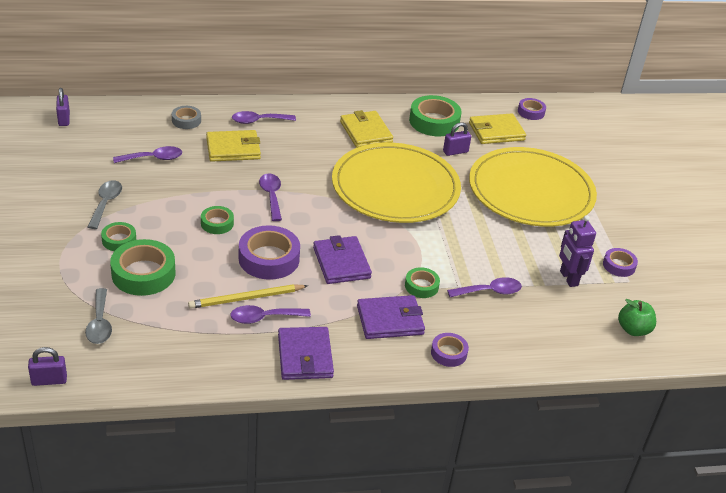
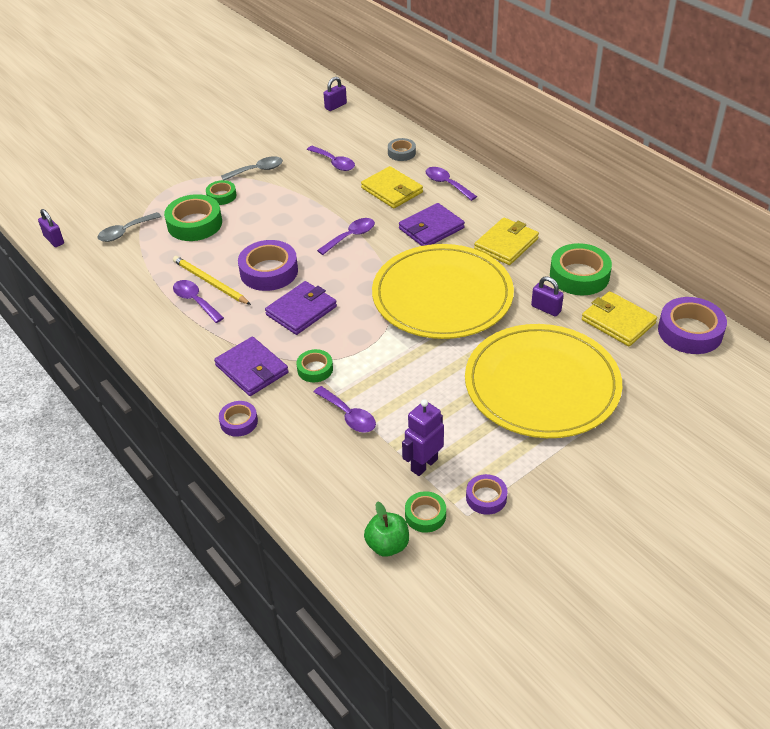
camera: 65 degrees right, 5 degrees up
(217, 223) = (286, 227): green tape -> green tape (425, 515)
(305, 356) = (168, 341): purple wallet -> purple wallet (431, 228)
(531, 112) = (690, 331): purple tape -> purple tape, size x1.80

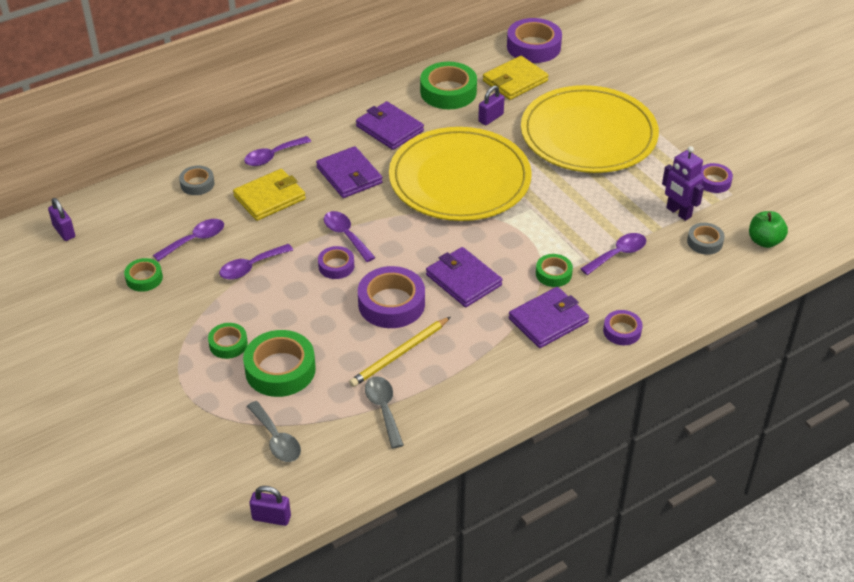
camera: 85 degrees left, 0 degrees up
(54, 240) = (271, 518): purple padlock -> purple padlock turned 45 degrees clockwise
(195, 301) = (430, 367): purple spoon -> purple spoon (251, 267)
(257, 170) = (184, 309): grey spoon -> grey spoon (383, 409)
(312, 236) = (336, 266): none -> purple tape
(378, 488) = (704, 242): none -> grey tape
(425, 515) = (733, 217): green tape -> green tape (144, 278)
(506, 244) = (389, 128): yellow wallet -> purple wallet

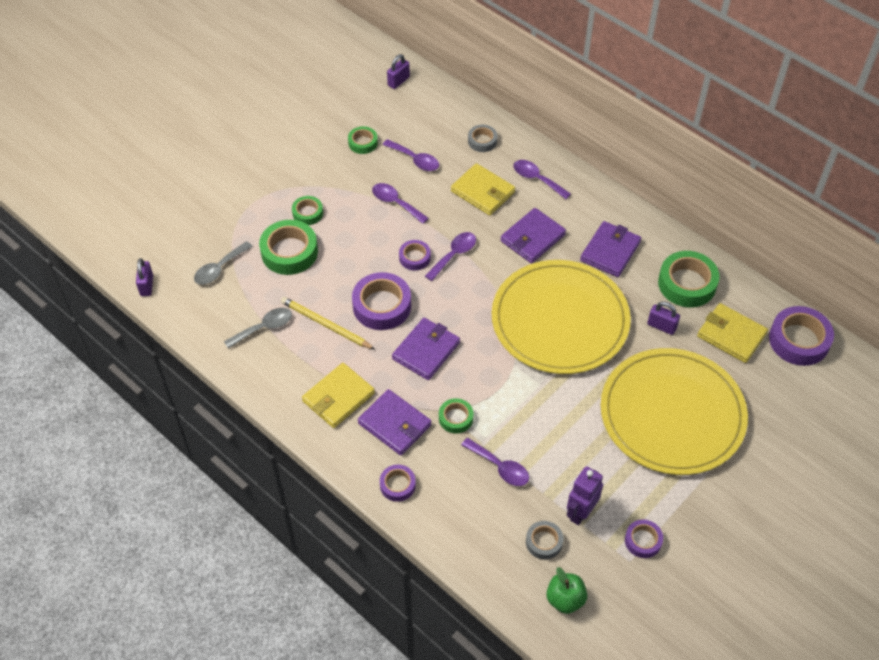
camera: 75 degrees right, 10 degrees up
(501, 359) = (338, 397): none -> yellow wallet

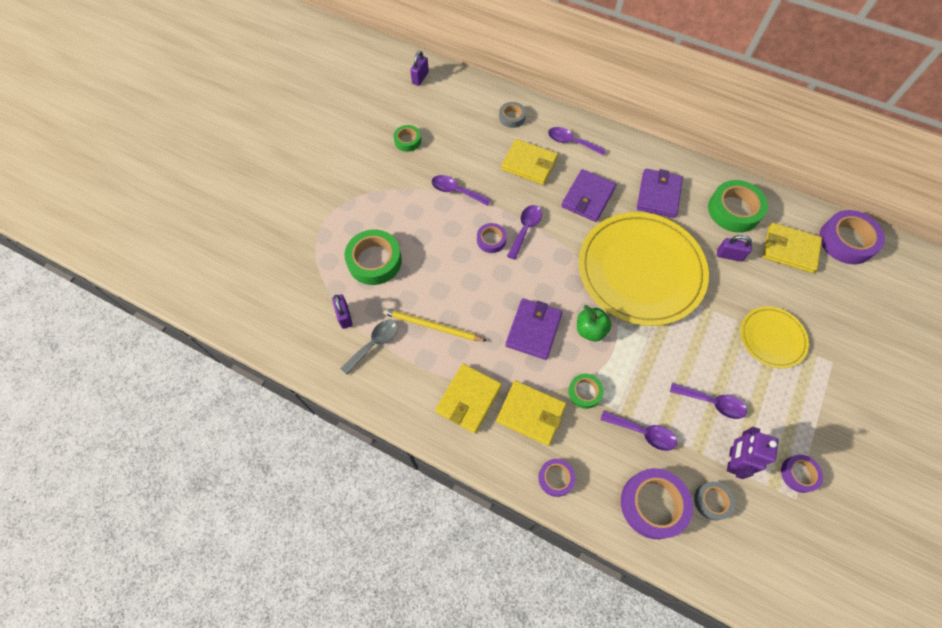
camera: 15 degrees left, 10 degrees up
(147, 285) = (247, 327): purple padlock -> purple padlock (344, 316)
(219, 269) = (313, 293): grey spoon -> none
(308, 213) = (379, 218): green tape -> none
(382, 306) = (477, 294): purple tape -> purple tape (653, 504)
(394, 424) = (530, 413): purple wallet -> yellow wallet
(415, 160) = (459, 147): purple spoon -> purple spoon (712, 402)
(565, 599) = (754, 558): green apple -> green apple (590, 330)
(672, 414) = (772, 338): yellow plate -> yellow plate, size x0.49

